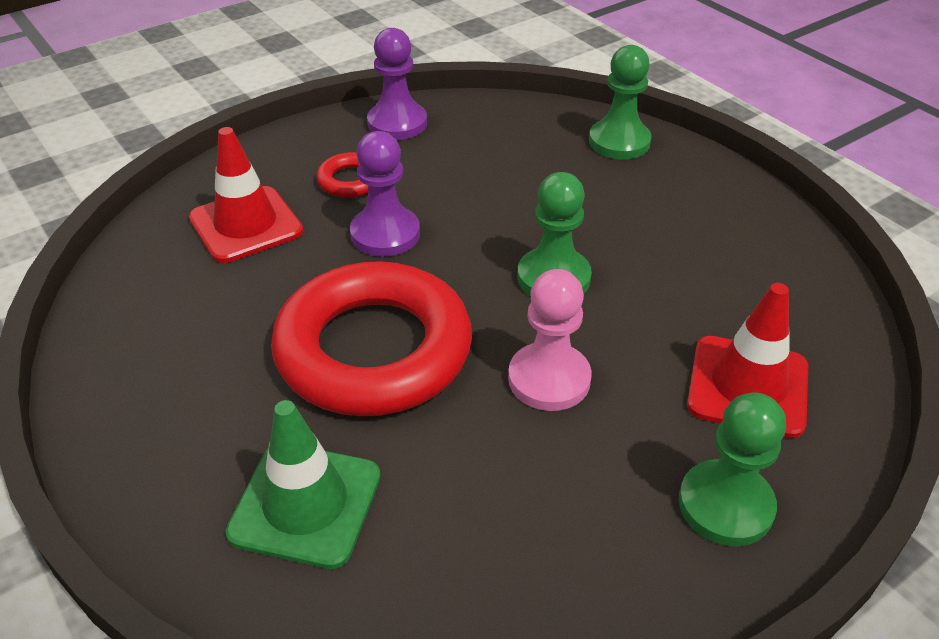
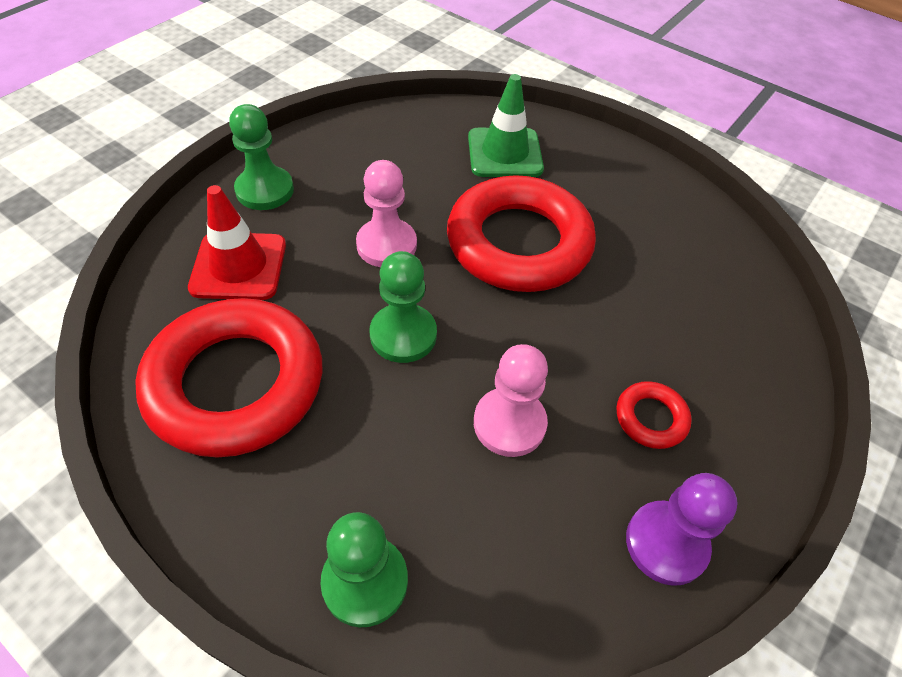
camera: 160 degrees right, 10 degrees up
(246, 225) = (701, 335): red traffic cone -> none
(385, 234) = (573, 352): purple pawn -> none
(476, 198) = (509, 423): none -> pink pawn
(731, 267) = (236, 383): none -> red ring

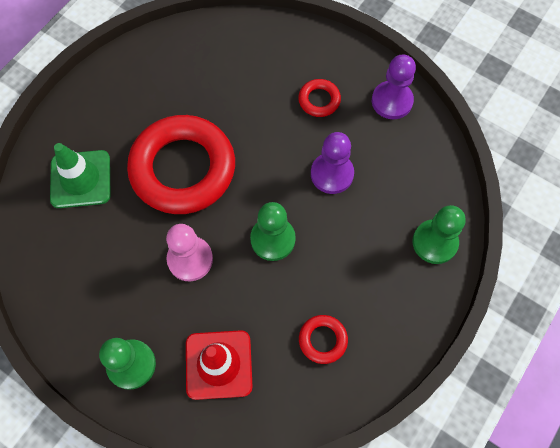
camera: 90 degrees left, 15 degrees up
(236, 383) = (322, 340): red ring -> red ring, size x0.42
(509, 423) = (332, 174): pink pawn -> purple pawn

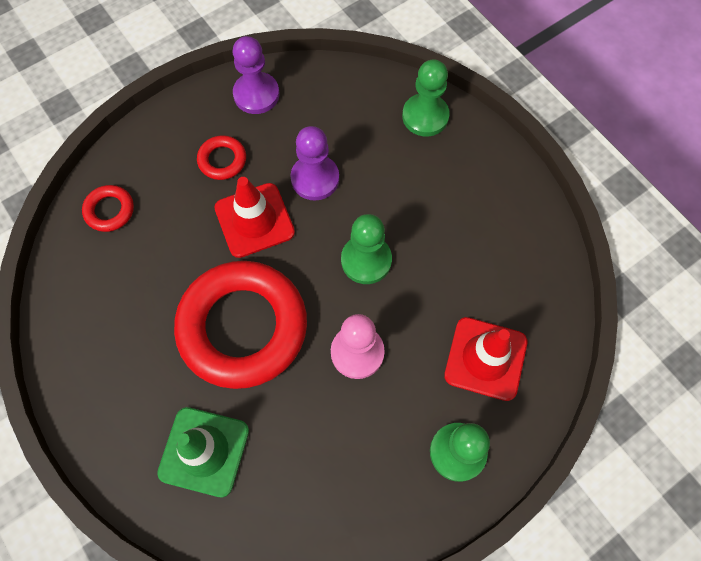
camera: 70 degrees left, 0 degrees up
(275, 143) = (254, 220): none -> red traffic cone
(322, 340) = (490, 250): red ring -> red ring (109, 210)

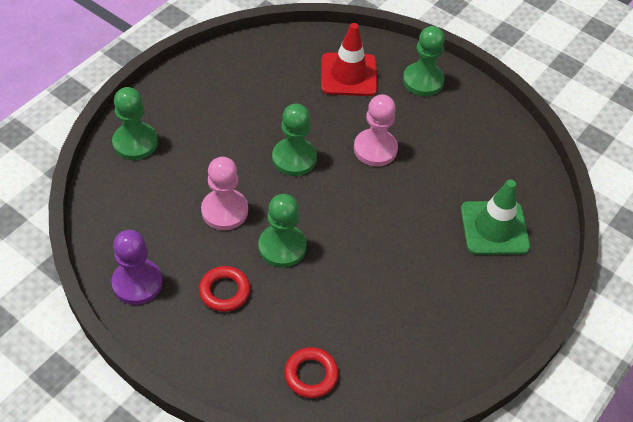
camera: 110 degrees left, 15 degrees down
(243, 327) = (385, 229): red ring -> none
(254, 220) = (282, 247): red traffic cone -> green pawn
(315, 179) = (224, 211): purple pawn -> pink pawn

